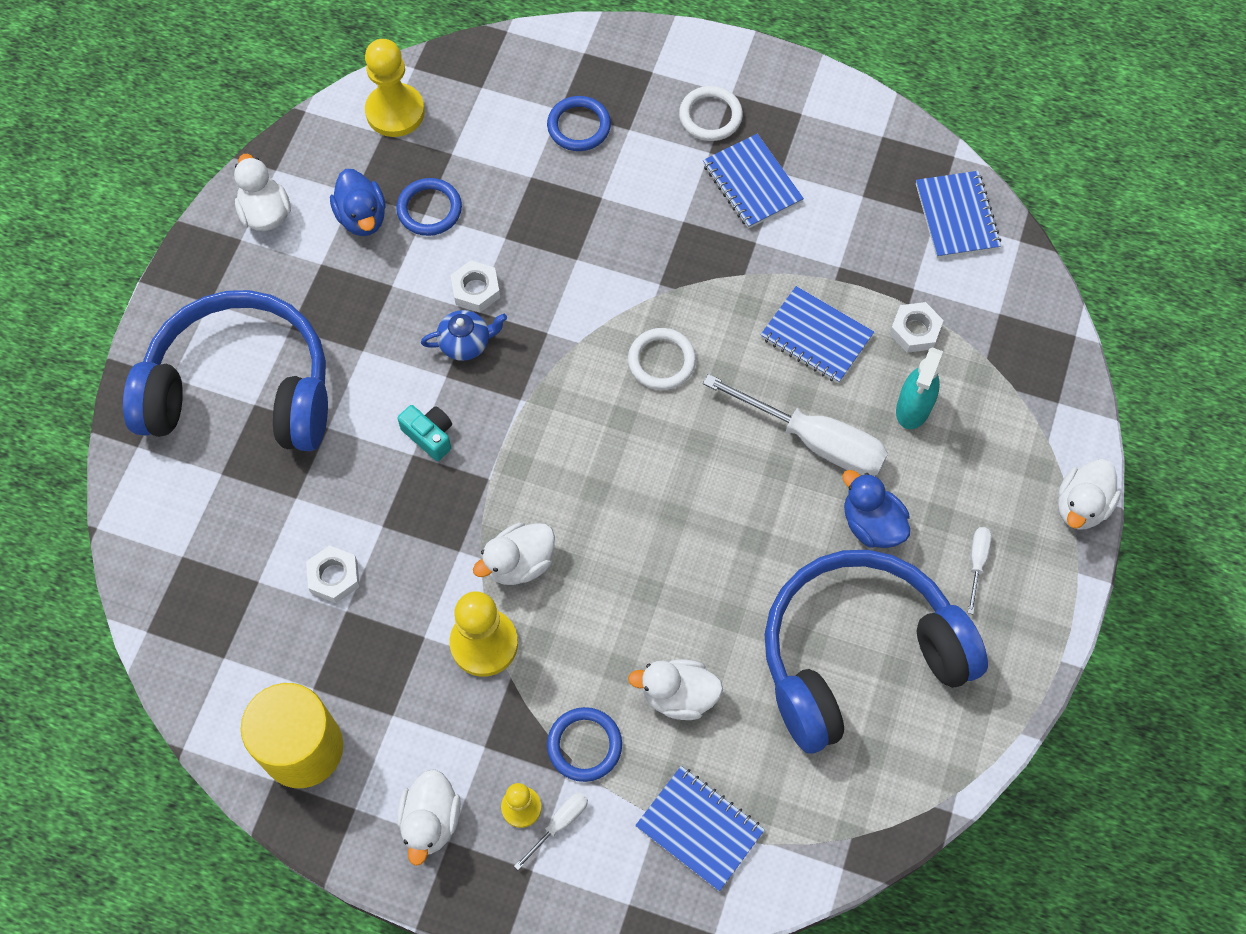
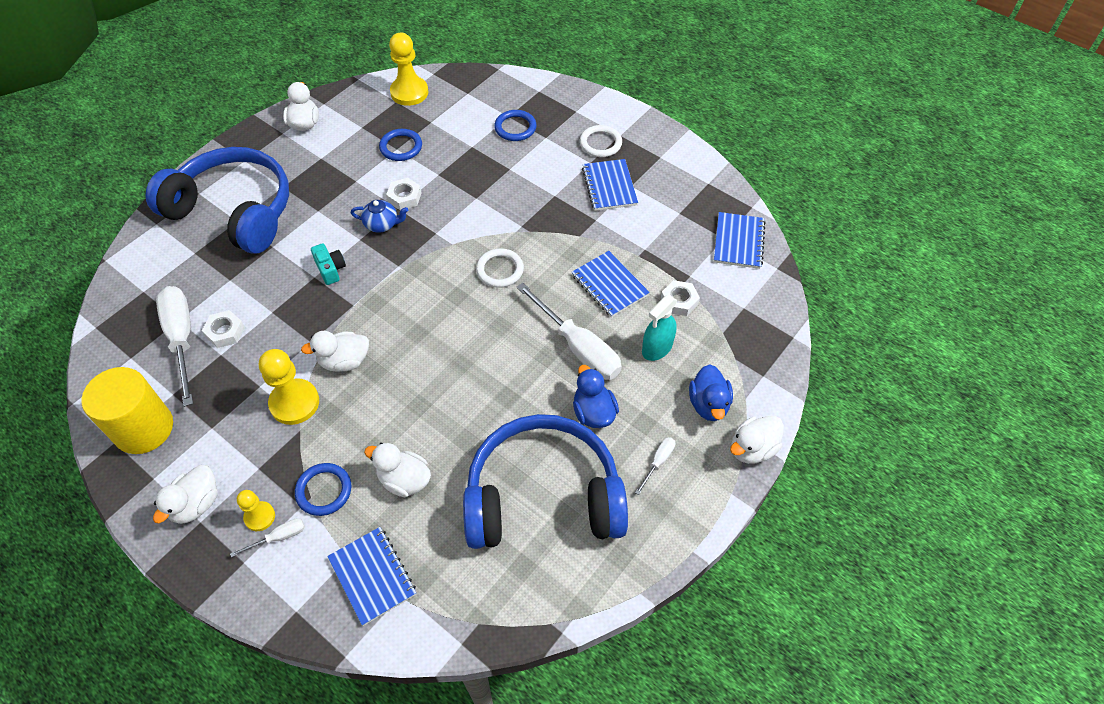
camera: 20 degrees right, 10 degrees down
(279, 607) = (182, 339): none -> white screwdriver
(362, 217) = (359, 140): blue duck -> blue duck (708, 404)

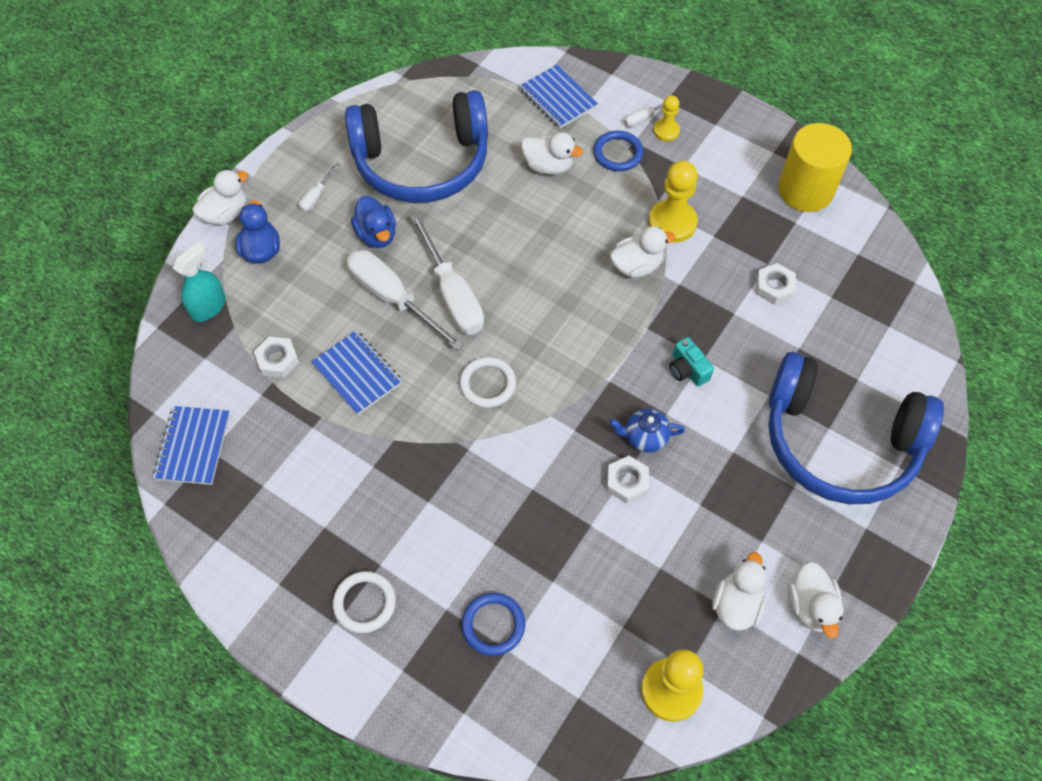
camera: 175 degrees right, 5 degrees up
(182, 339) = (816, 276): white screwdriver -> white screwdriver (452, 294)
(196, 504) = (725, 136): white duck -> white duck (736, 604)
(401, 147) = (654, 571): blue ring -> none
(609, 186) = (354, 522): blue notebook -> none
(657, 348) = (308, 304): turquoise spray bottle -> turquoise spray bottle (208, 307)

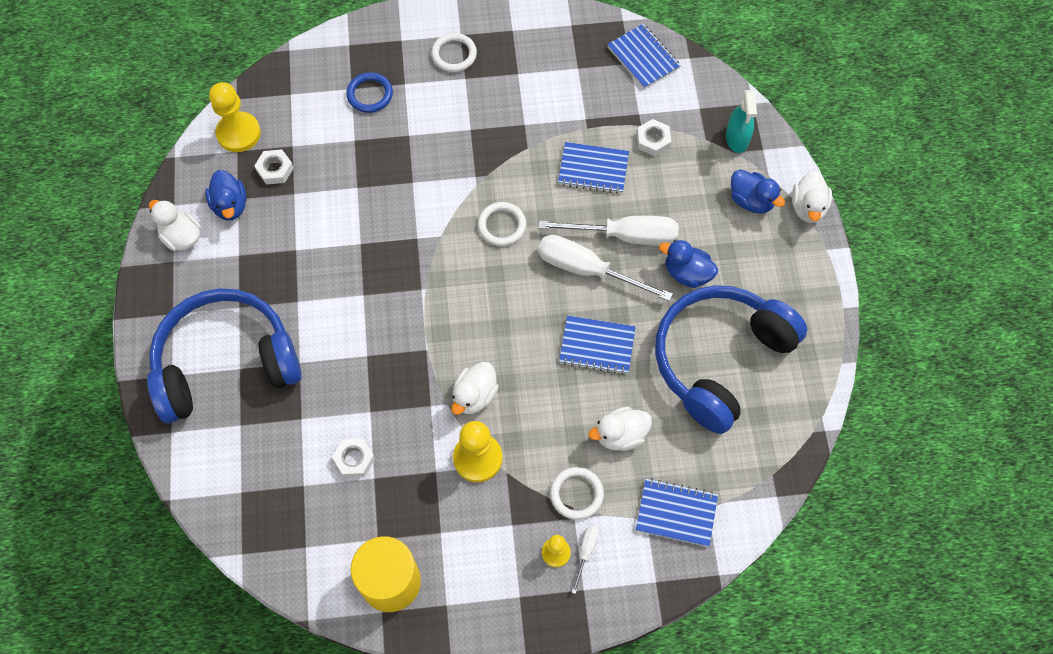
camera: 140 degrees right, 5 degrees up
(316, 196) = (763, 269): white screwdriver -> none
(504, 234) = (597, 346): none -> blue notebook
(618, 153) = (576, 494): blue ring -> white ring
(627, 482) = (354, 229): white nut -> white nut (275, 169)
(644, 437) = (366, 267): blue teapot -> none
(687, 369) = (372, 338): turquoise camera -> none
(736, 604) = (230, 205): white duck -> blue duck

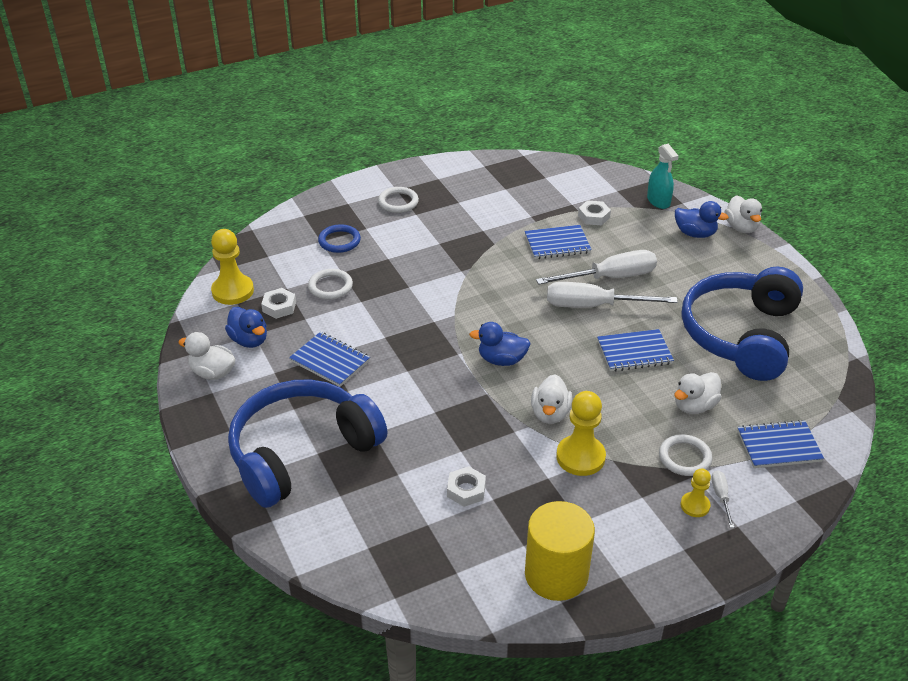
camera: 20 degrees left, 25 degrees down
(502, 225) = (503, 295): white ring -> white ring (330, 286)
(643, 58) = (553, 172): blue notebook -> blue notebook (330, 361)
(687, 273) = (676, 288): blue duck -> blue duck (501, 360)

